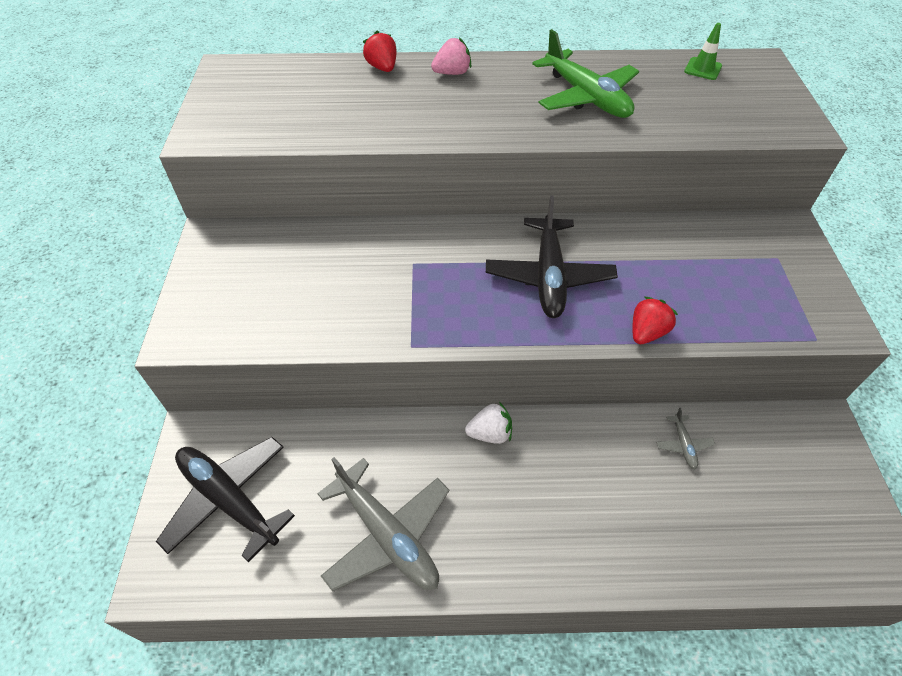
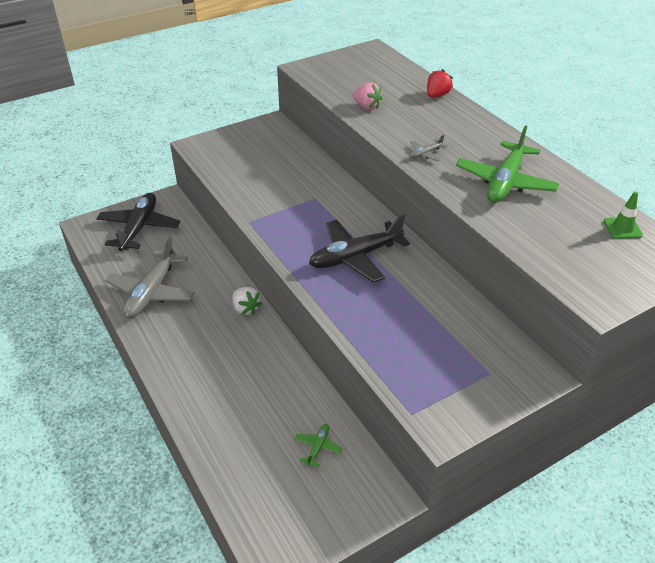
camera: 60 degrees right, 10 degrees down
(452, 73) = (464, 121): pink strawberry -> pink strawberry (367, 106)
(646, 332) = (341, 317): red strawberry -> none
(683, 445) = (303, 409): grey plane -> grey plane (425, 154)
(743, 455) = (318, 447): none -> green plane

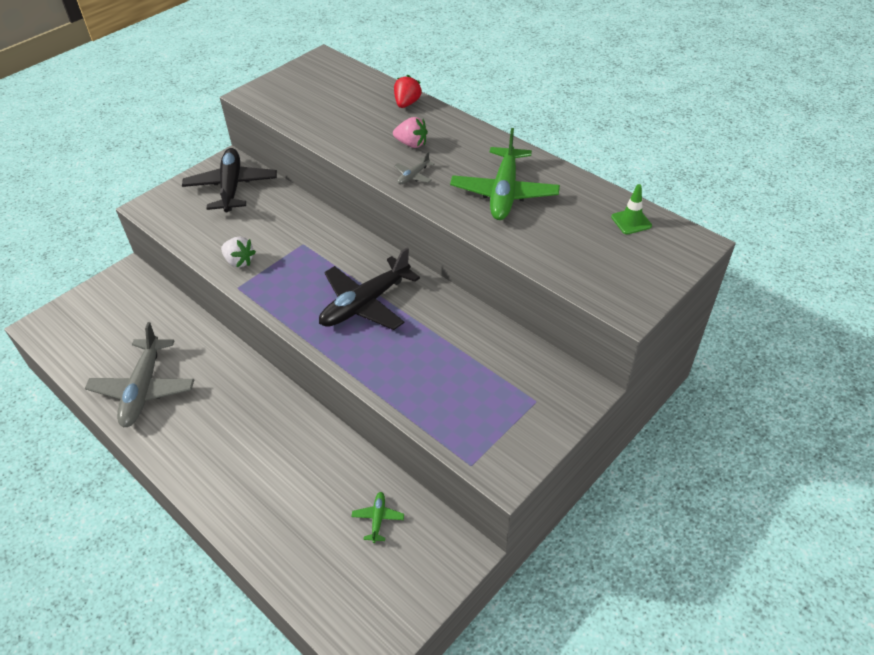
camera: 15 degrees left, 5 degrees up
(139, 228) = (105, 315): black plane -> black plane (231, 187)
(246, 308) = (256, 383): white strawberry -> white strawberry (239, 261)
(367, 106) = (335, 130): pink strawberry -> pink strawberry (411, 144)

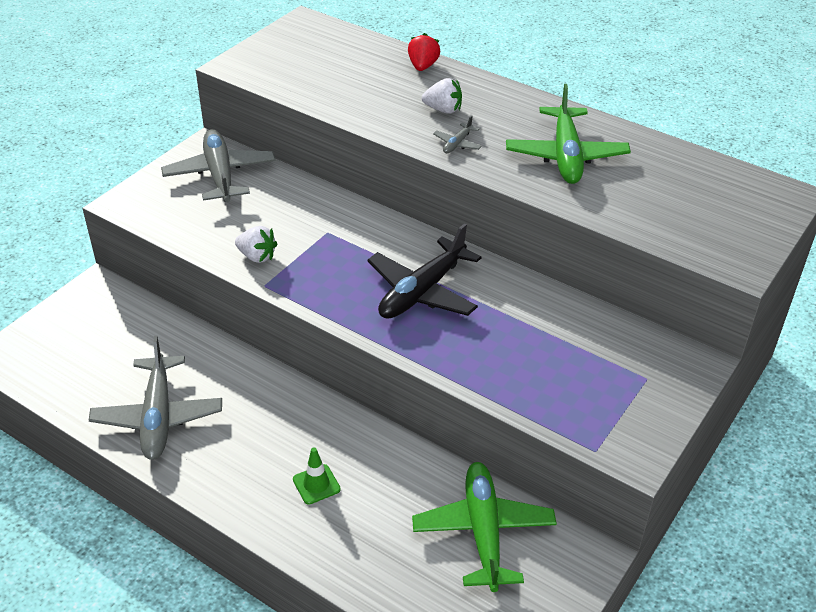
camera: 10 degrees left, 5 degrees down
(231, 187) = (220, 174): black plane -> grey plane
(378, 518) = (483, 531): green plane -> green plane, size x2.32
(411, 144) = (443, 110): pink strawberry -> white strawberry
(631, 221) = (714, 177): green traffic cone -> green traffic cone (316, 484)

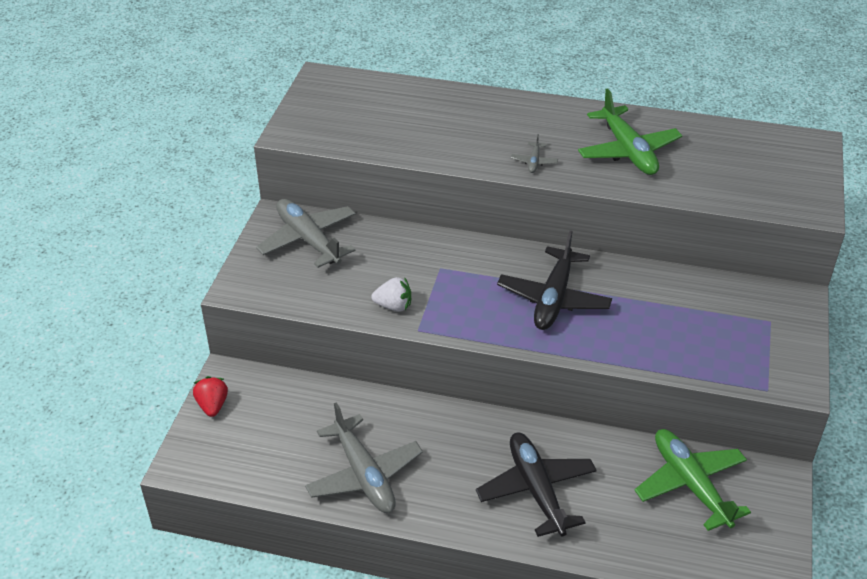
camera: 20 degrees left, 0 degrees up
(316, 484) = (536, 489): green traffic cone -> black plane
(422, 66) = (456, 97): red strawberry -> red strawberry (212, 405)
(443, 110) = (501, 133): white strawberry -> none

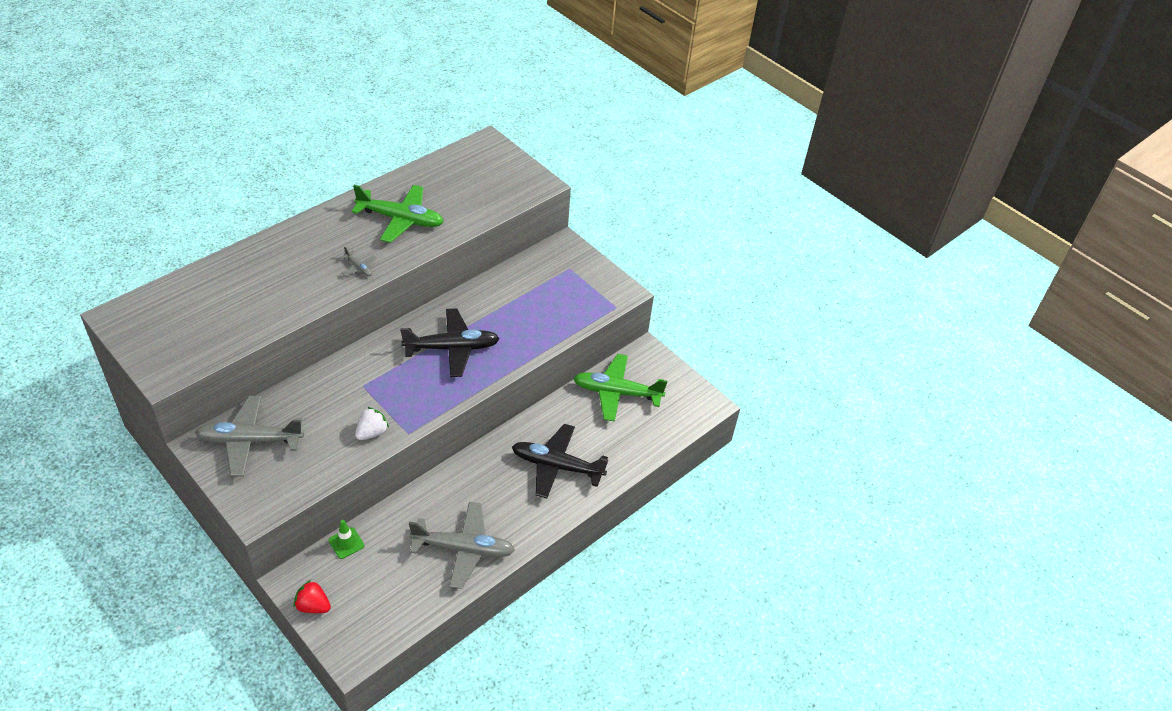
camera: 60 degrees left, 5 degrees up
(296, 386) = (346, 543): none -> green traffic cone
(553, 299) = (452, 348): black plane -> black plane turned 60 degrees counterclockwise

